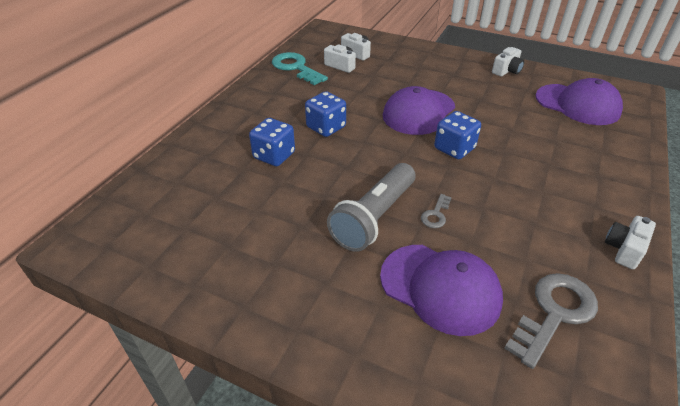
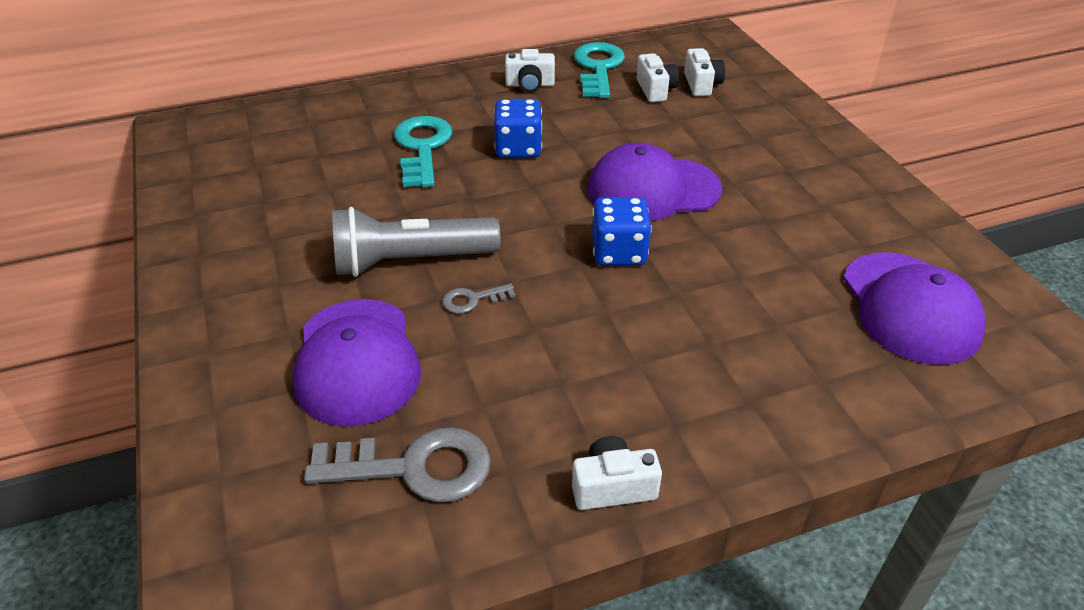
camera: 45 degrees right, 0 degrees up
(274, 156) = (422, 148): blue dice -> turquoise key
(507, 71) = (883, 207): white camera -> white camera (530, 85)

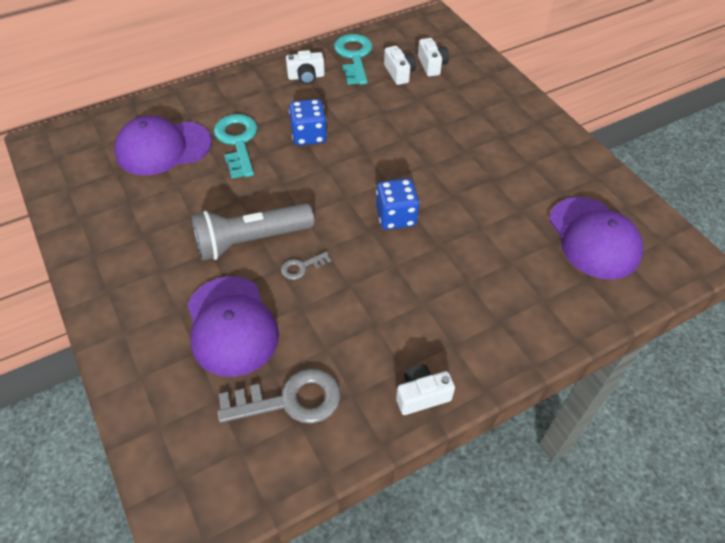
camera: 10 degrees left, 10 degrees up
(653, 190) = (411, 161): purple cap -> purple cap (163, 148)

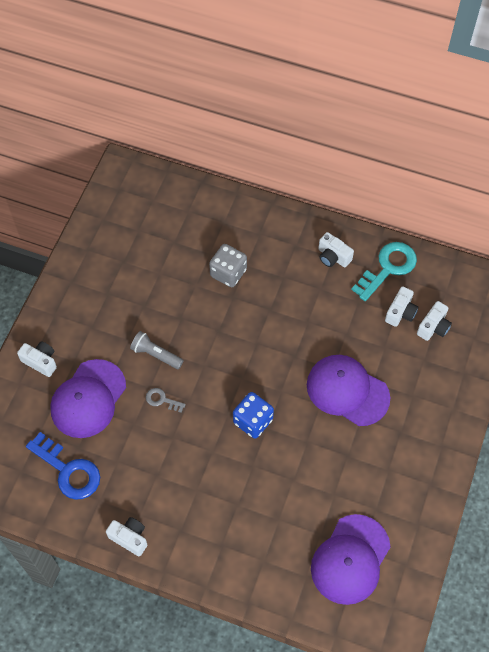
camera: 50 degrees right, 10 degrees up
(141, 339) = (40, 361): none -> white camera
(163, 148) = (181, 237): purple cap -> purple cap (347, 391)
(237, 142) = (228, 273): turquoise key -> grey dice
(251, 240) = (156, 354): grey flashlight -> grey flashlight, size x0.57
(290, 400) = (68, 470): grey key -> blue key
(309, 135) = (276, 309): blue dice -> none

